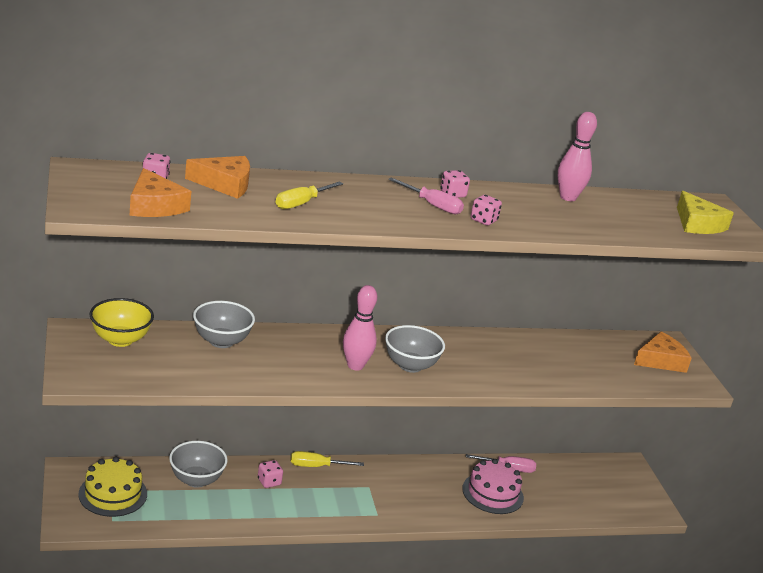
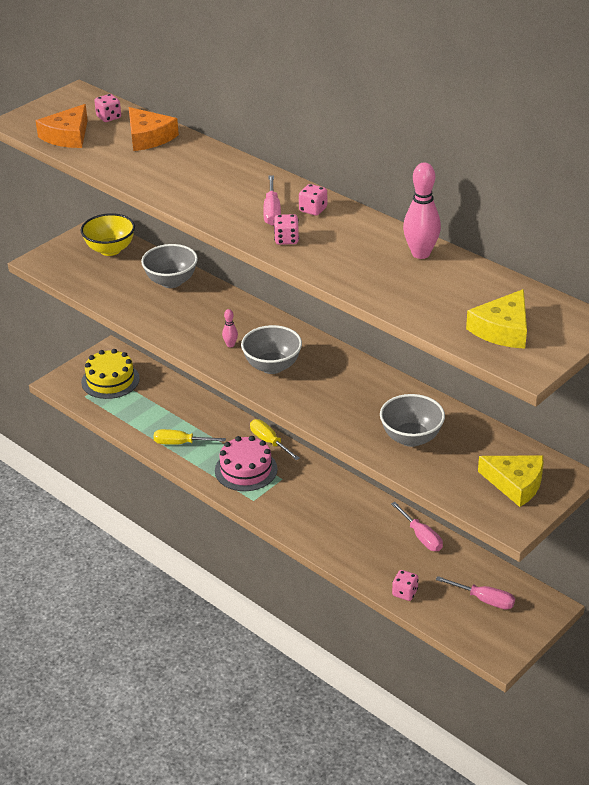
camera: 60 degrees right, 10 degrees up
(196, 480) = (173, 402): grey bowl -> grey bowl (411, 438)
(269, 482) = (217, 432): pink dice -> pink dice (405, 593)
(301, 203) = (170, 171): yellow screwdriver -> yellow screwdriver (180, 443)
(355, 365) = (230, 345): pink bowling pin -> pink bowling pin, size x0.48
(492, 493) = (371, 544): pink cake -> pink cake (246, 470)
(599, 483) = (484, 600): none -> pink screwdriver
(660, 360) = (515, 484): orange cheese -> yellow cheese

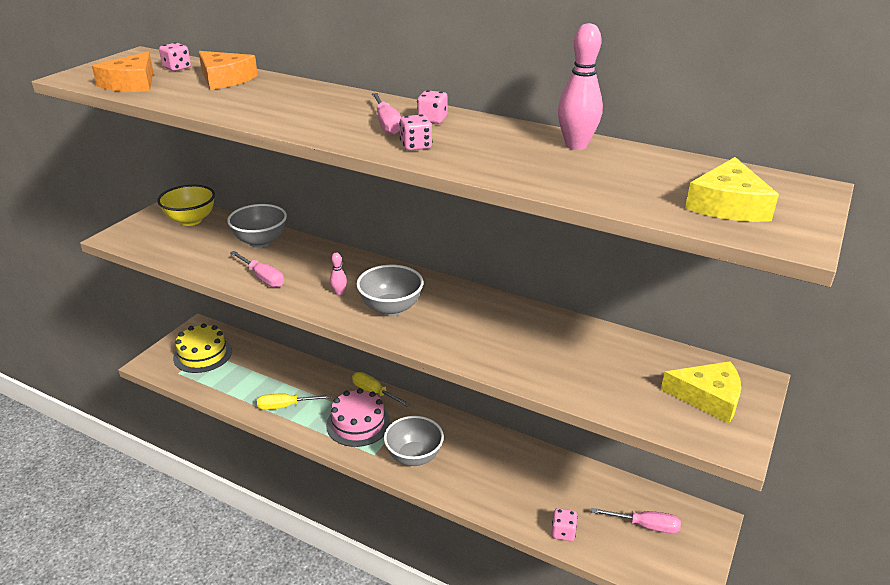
camera: 15 degrees left, 5 degrees down
(411, 438) = (570, 363): grey bowl -> grey bowl (414, 456)
(421, 537) = (555, 467): pink screwdriver -> pink screwdriver (263, 278)

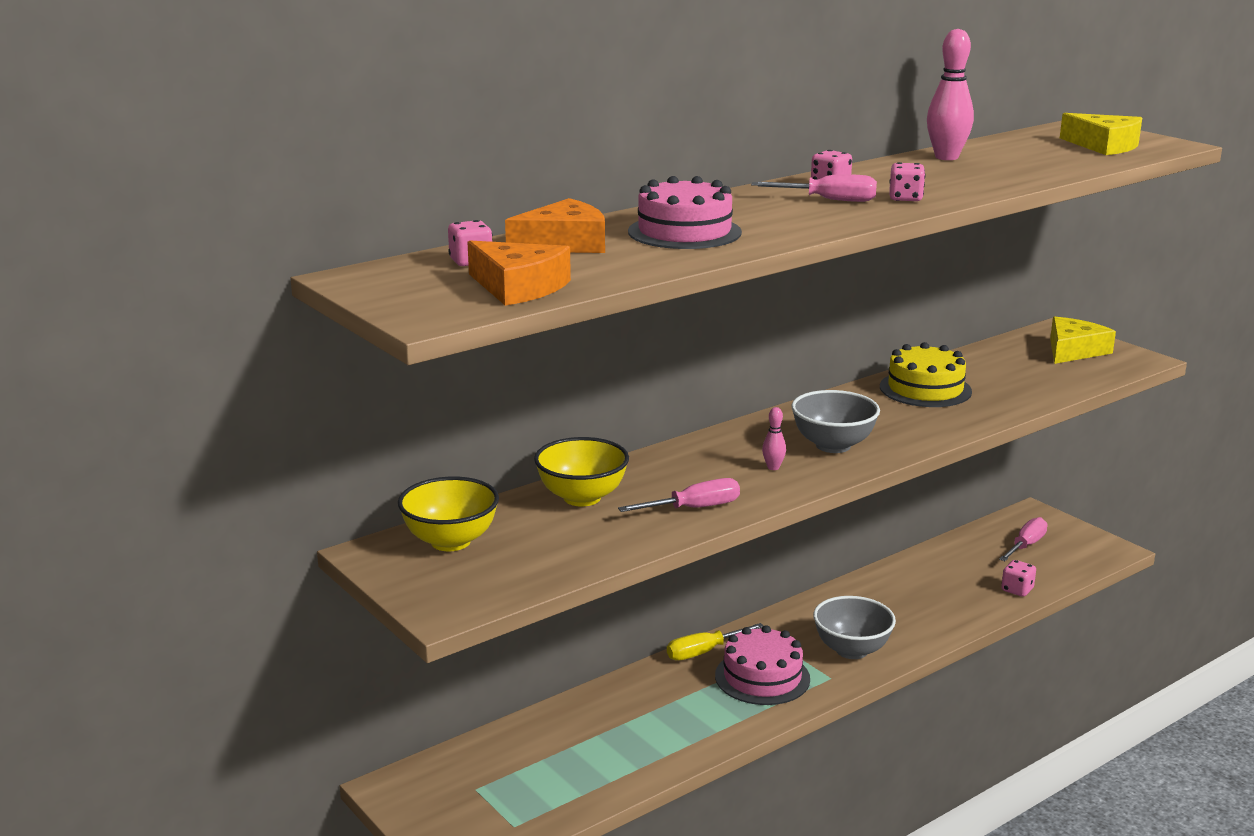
camera: 65 degrees left, 10 degrees down
(202, 354) = (481, 792): yellow cake -> yellow cake (925, 389)
(260, 241) = (582, 498): grey bowl -> yellow bowl
(269, 99) = (684, 232): none -> pink cake
(285, 406) = (683, 731): yellow screwdriver -> none

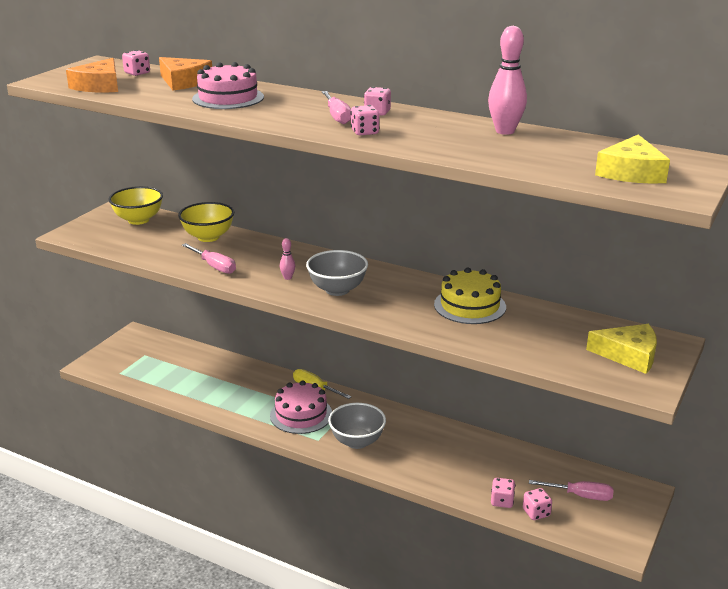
camera: 65 degrees right, 5 degrees up
(1045, 577) = (536, 513): none -> pink dice

